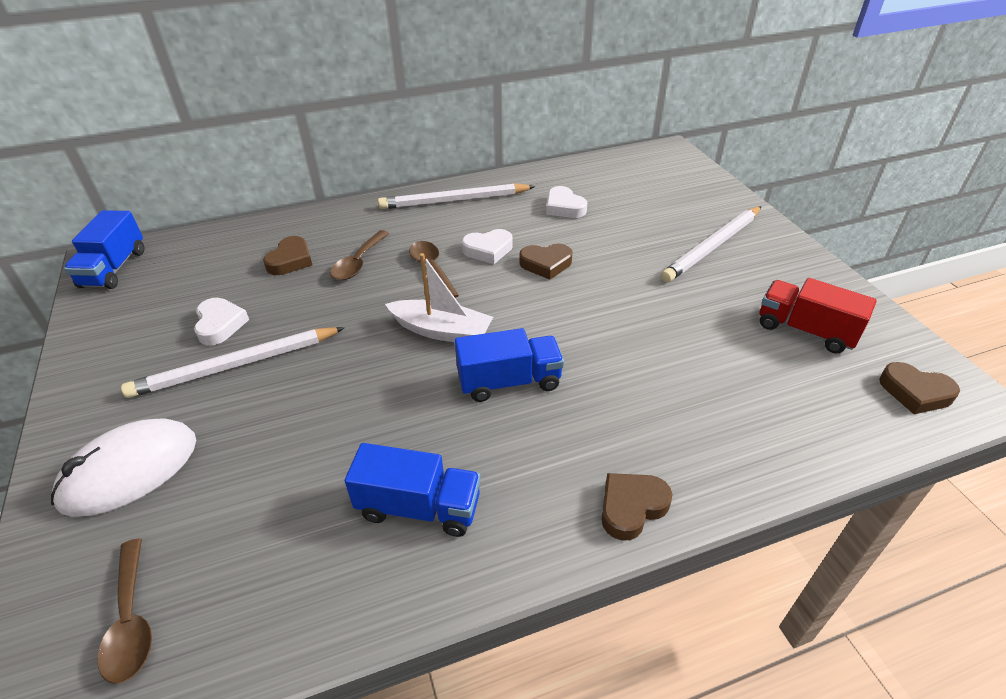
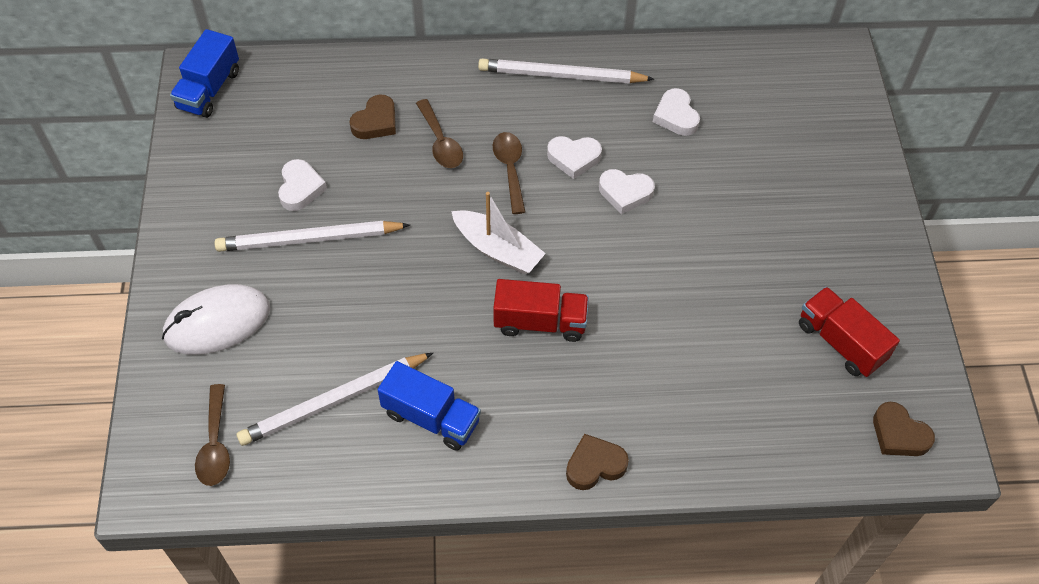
camera: 15 degrees right, 15 degrees up
(358, 263) = (440, 142): brown spoon -> brown spoon turned 60 degrees counterclockwise
(509, 381) = (540, 322): blue truck -> red truck
(546, 264) = (625, 193): brown heart -> white heart
(713, 246) = (809, 214): white pencil -> white pencil (334, 400)

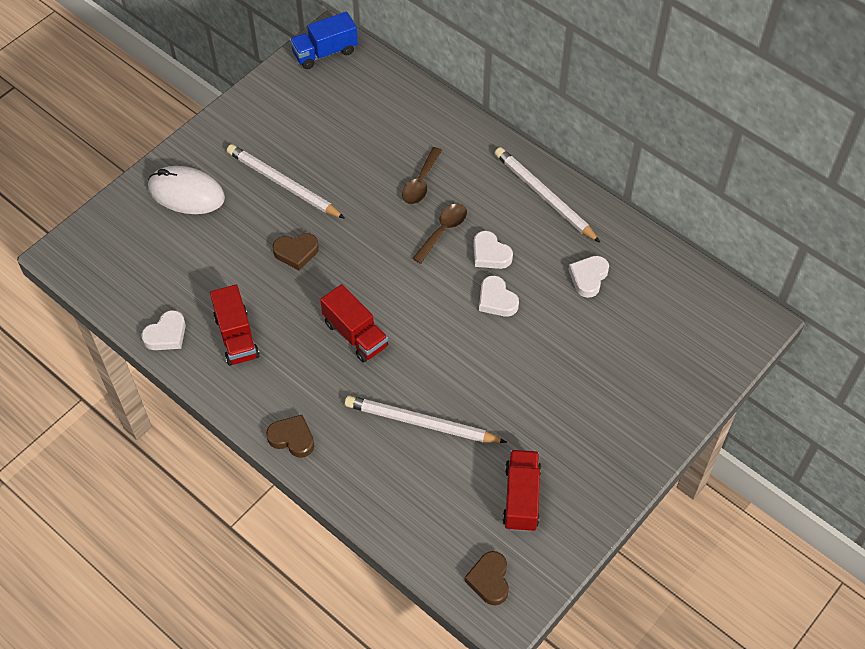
camera: 45 degrees right, 0 degrees up
(215, 445) = (116, 258): brown spoon -> none
(300, 188) = (311, 150): white heart -> white heart (166, 334)
(334, 400) = (198, 285): white pencil -> white pencil (421, 423)
(376, 122) = (397, 142): brown heart -> brown heart (296, 252)
(431, 417) = (236, 337): blue truck -> red truck
(497, 250) = (380, 273): white boat -> none

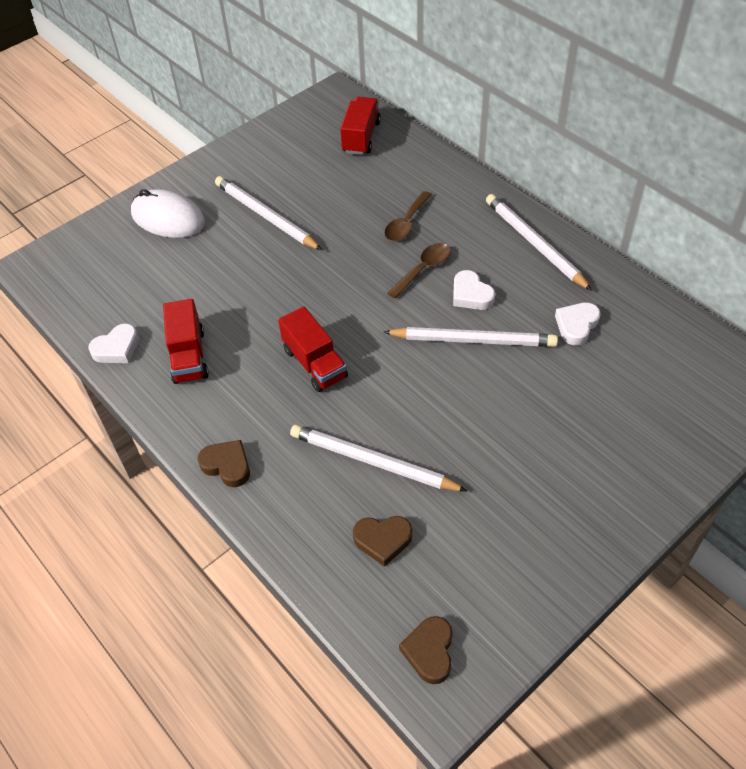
camera: 10 degrees right, 5 degrees down
(296, 252) = (267, 279): brown heart -> brown heart (383, 540)
(325, 52) = (328, 105): blue truck -> none
(496, 300) = (473, 340): white heart -> white pencil
(521, 498) = (478, 556): red truck -> red truck (361, 137)

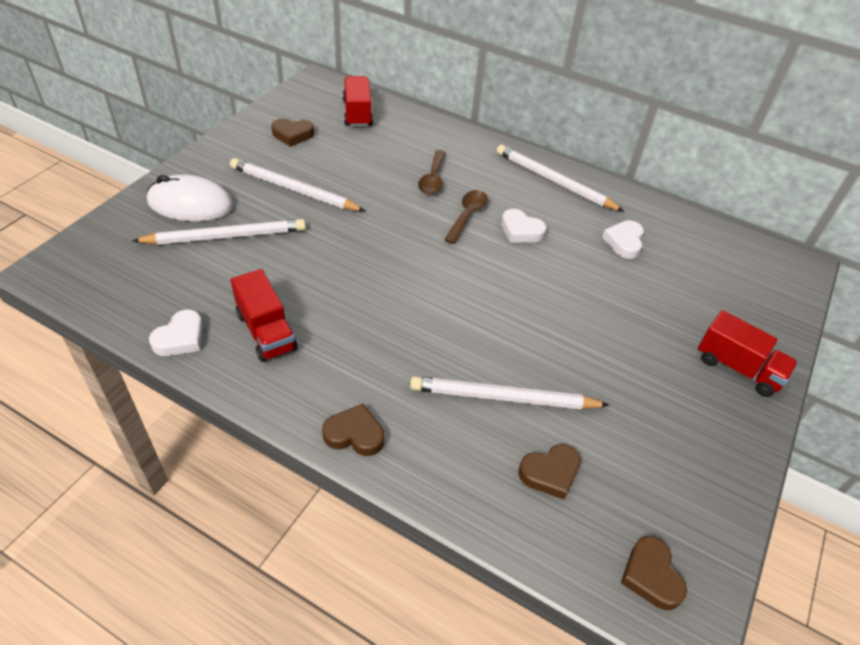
camera: 25 degrees left, 5 degrees down
(287, 155) = (292, 135): none -> brown heart
(315, 363) = (403, 315): red truck -> red truck (738, 368)
(473, 340) = (542, 269): white pencil -> white pencil (225, 236)

